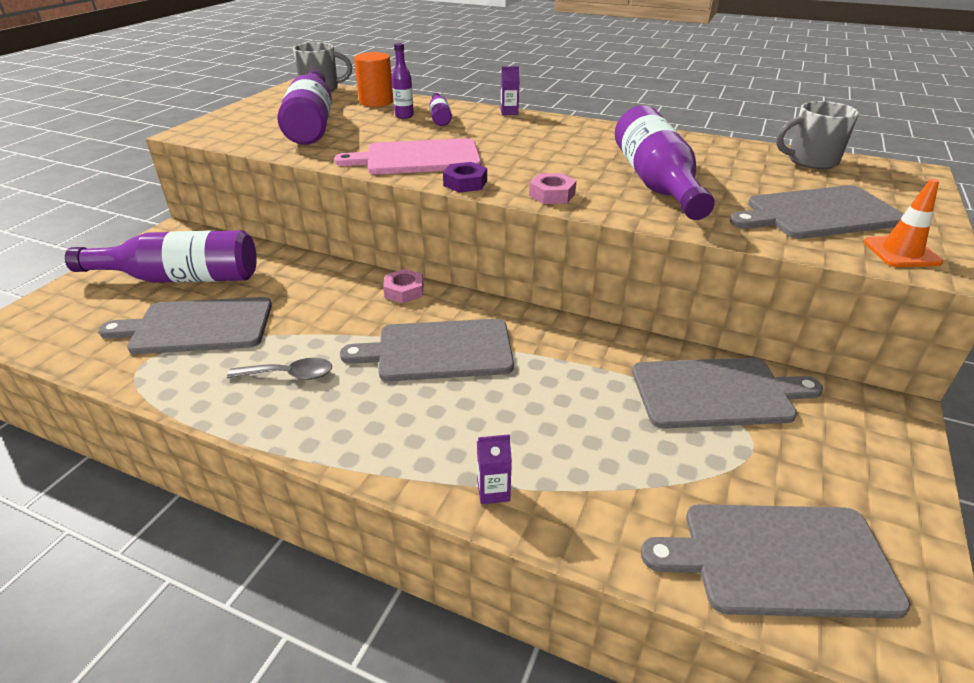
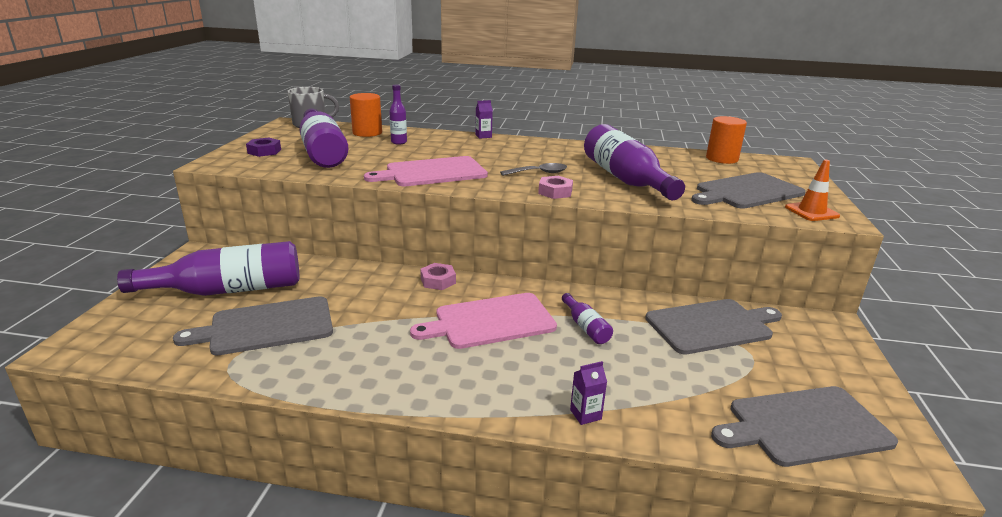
camera: 15 degrees left, 10 degrees down
(289, 375) = (373, 354): grey spoon -> grey spoon (539, 173)
(438, 350) = (490, 321): grey cutting board -> pink cutting board
(439, 117) = (429, 142): purple bottle -> purple bottle (585, 327)
(465, 183) = (483, 188): purple nut -> purple nut (264, 151)
(810, 161) = (722, 159): grey mug -> orange cylinder

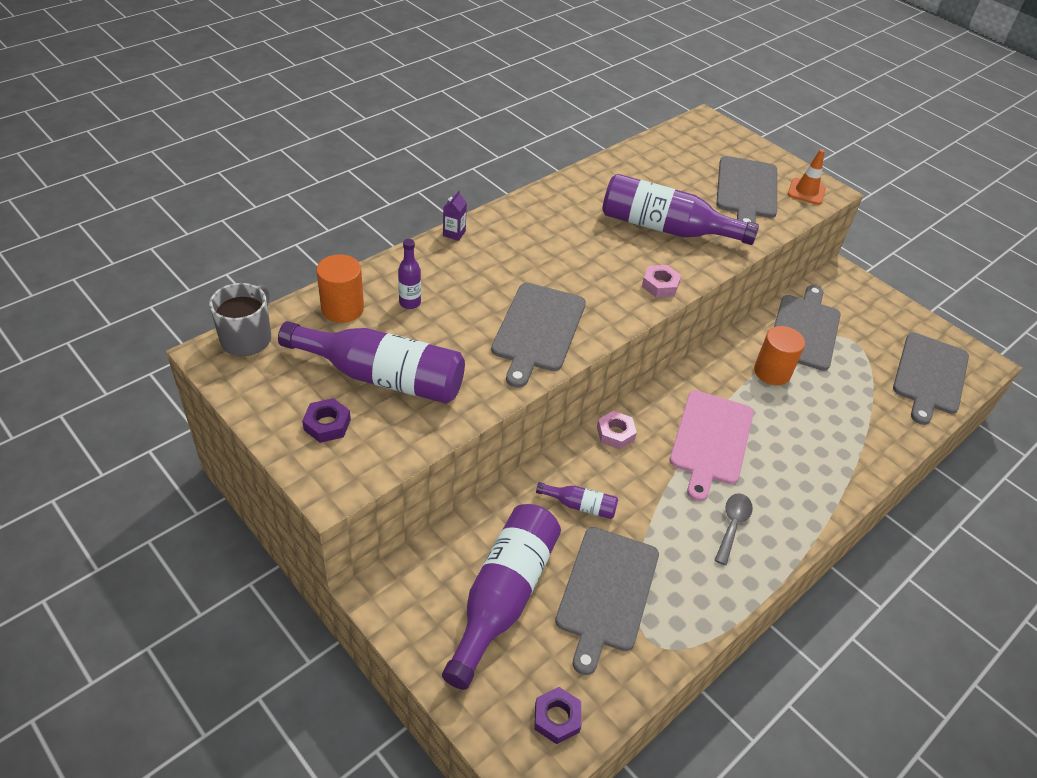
camera: 55 degrees left, 20 degrees up
(123, 344) = (557, 718): none -> purple nut
(432, 172) = (537, 330): pink cutting board -> grey cutting board
(539, 173) = (604, 265): grey spoon -> grey spoon (732, 525)
(585, 327) = (759, 393): purple bottle -> purple bottle (580, 506)
(585, 414) = (860, 463): purple carton -> none
(722, 159) = (666, 146): orange cylinder -> orange cylinder (772, 372)

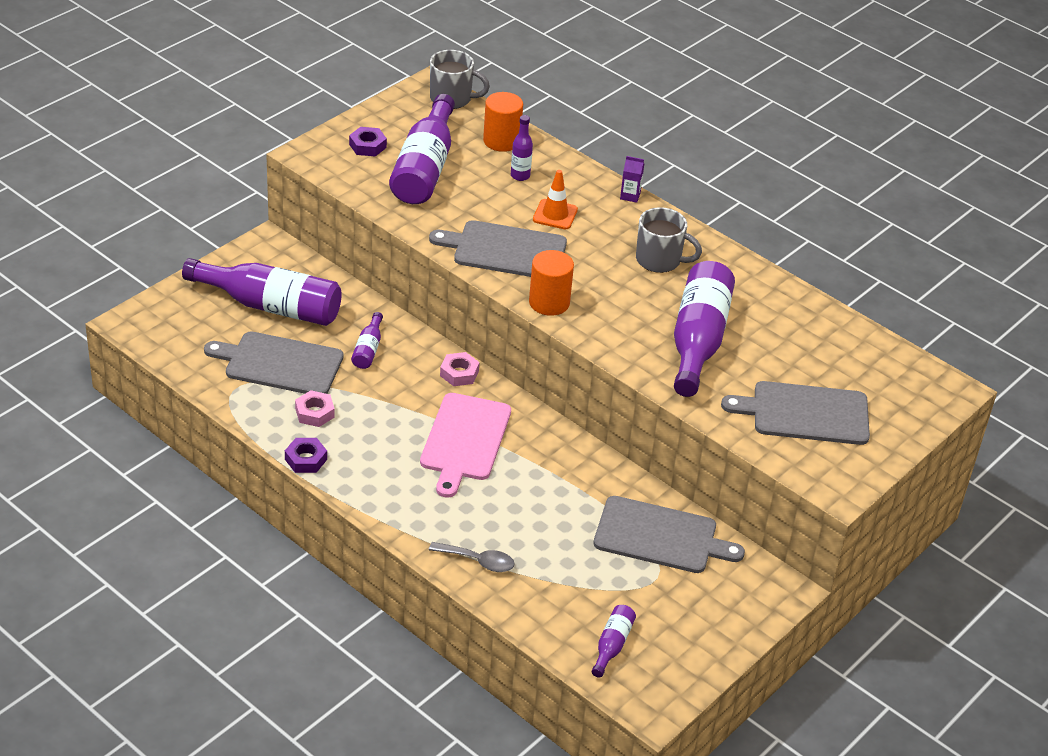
camera: 85 degrees right, 5 degrees down
(555, 231) = (659, 260): none -> grey mug
(557, 718) = (168, 336): purple nut -> purple nut (306, 459)
(660, 285) = (597, 331): pink nut -> pink nut (314, 413)
(710, 440) = (464, 440): pink cutting board -> pink cutting board turned 90 degrees counterclockwise
(732, 525) = (360, 448): grey spoon -> grey spoon (478, 561)
(772, 372) = (578, 498): orange cylinder -> orange cylinder (549, 302)
(806, 191) = (827, 468): orange traffic cone -> orange traffic cone (555, 214)
(929, 376) = (612, 645): grey cutting board -> purple bottle

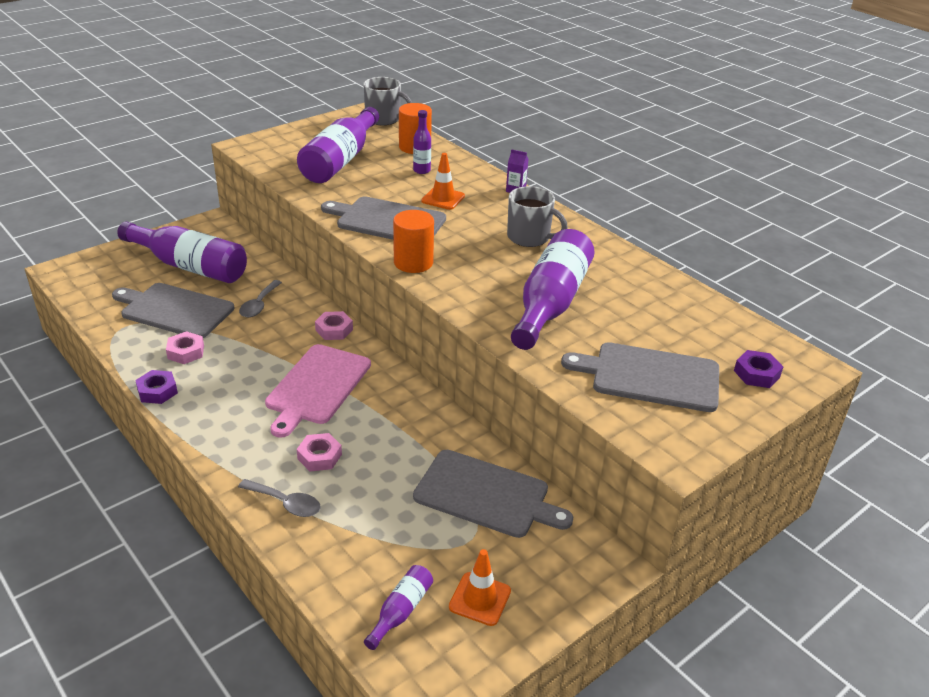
camera: 10 degrees right, 5 degrees down
(367, 146) = (299, 143): purple nut -> purple nut (756, 374)
(368, 349) = (259, 305): purple bottle -> grey spoon
(493, 513) = (319, 456): none -> pink nut
(677, 629) = (480, 599): none -> orange traffic cone

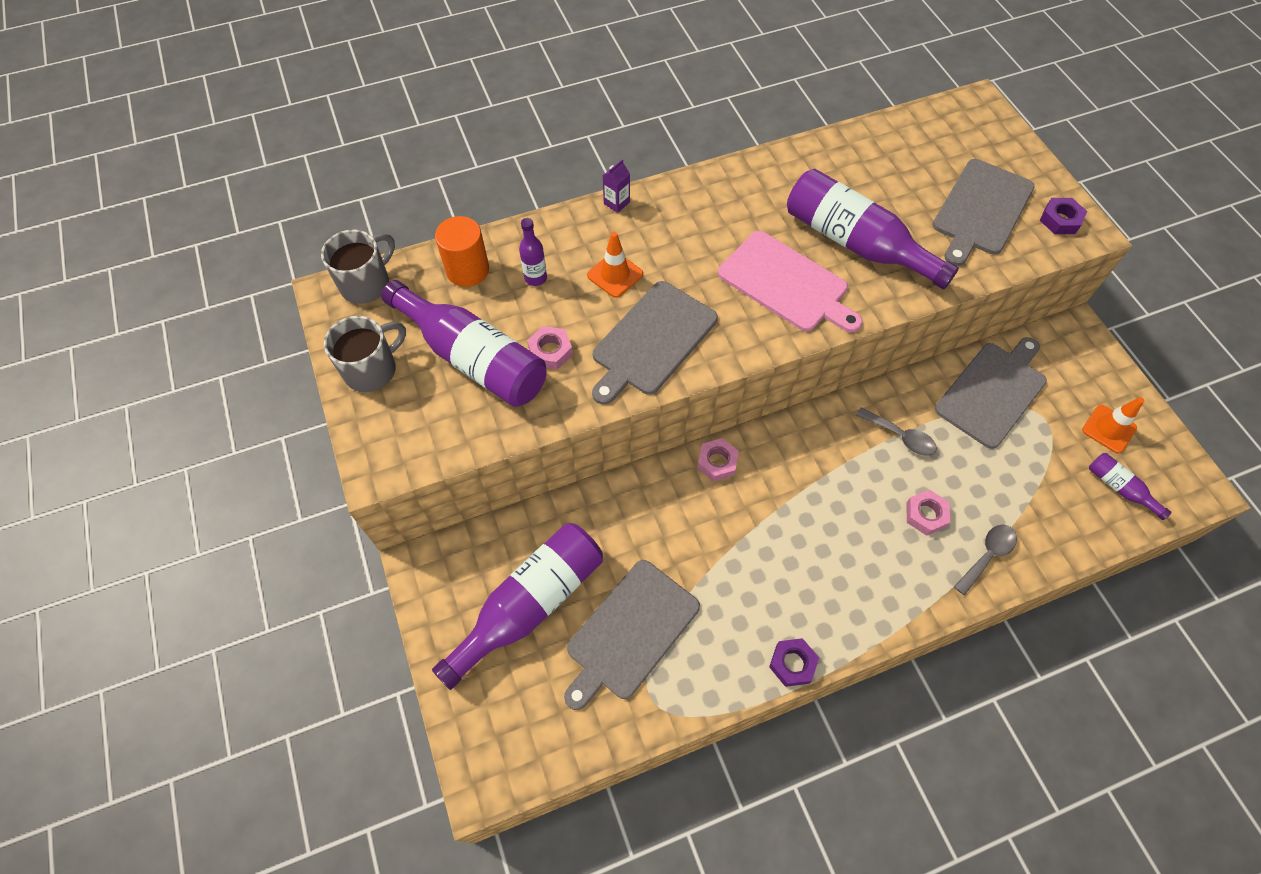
camera: 70 degrees left, 25 degrees up
(186, 352) = (723, 626): pink nut -> pink nut (550, 351)
(259, 305) = (645, 532): grey spoon -> grey spoon (900, 436)
(317, 387) = (816, 498): pink cutting board -> pink cutting board (786, 284)
(413, 262) = (752, 337): orange cylinder -> none
(529, 238) = (726, 222): grey mug -> grey mug (372, 370)
(756, 374) = (984, 141): purple nut -> purple nut (1060, 220)

